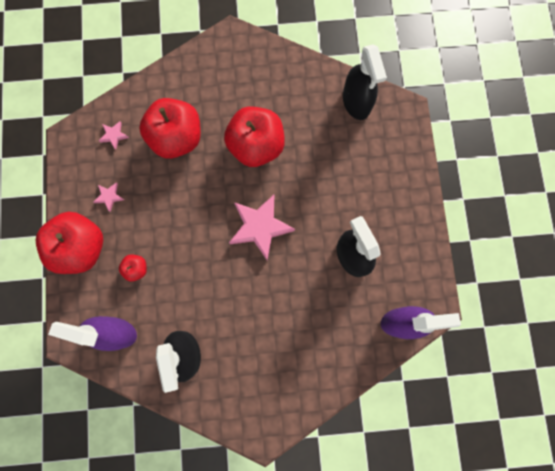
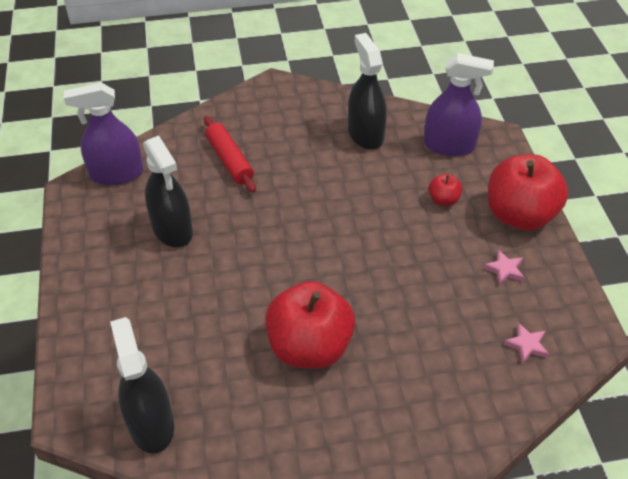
camera: 175 degrees right, 30 degrees down
(176, 138) = (431, 348): red apple -> none
(260, 227) = (294, 251): pink star -> none
(307, 331) = (229, 160): none -> red rolling pin

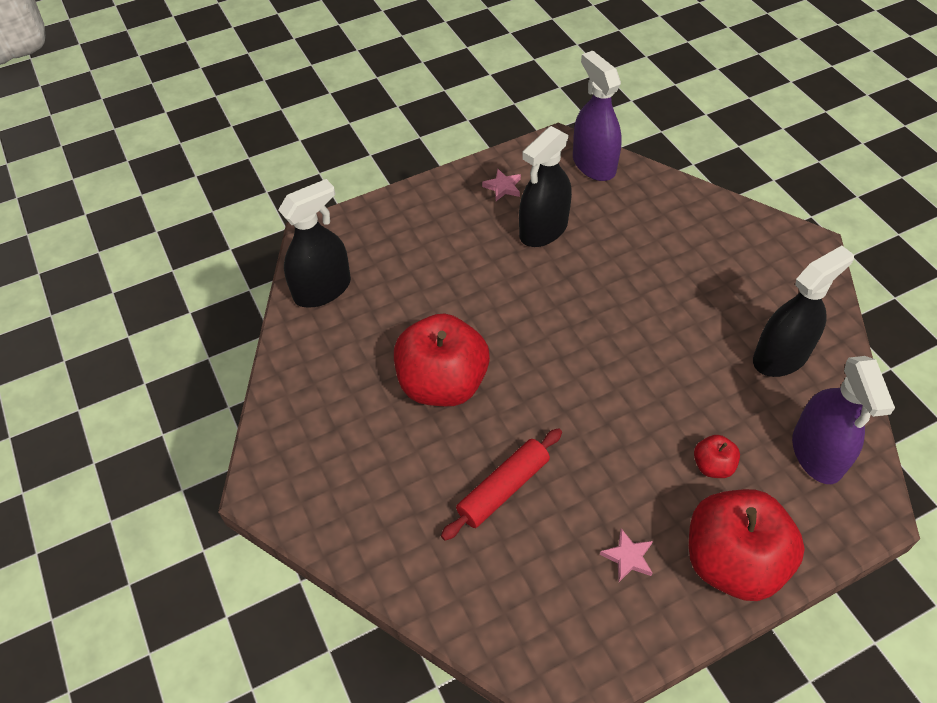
camera: 75 degrees right, 5 degrees up
(229, 160) = (662, 243): red rolling pin -> red rolling pin (503, 489)
(526, 345) = (520, 600): pink star -> pink star (503, 187)

